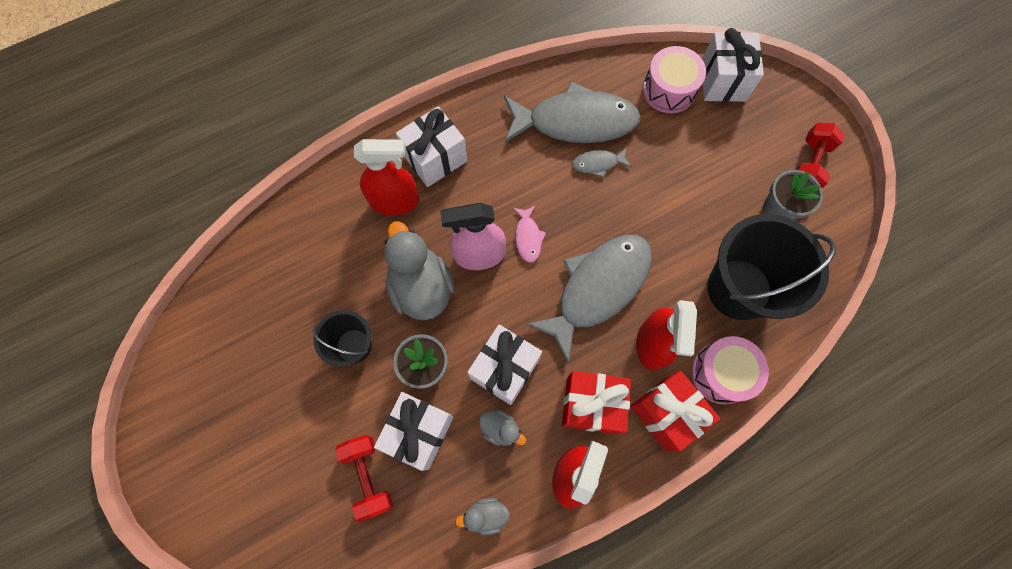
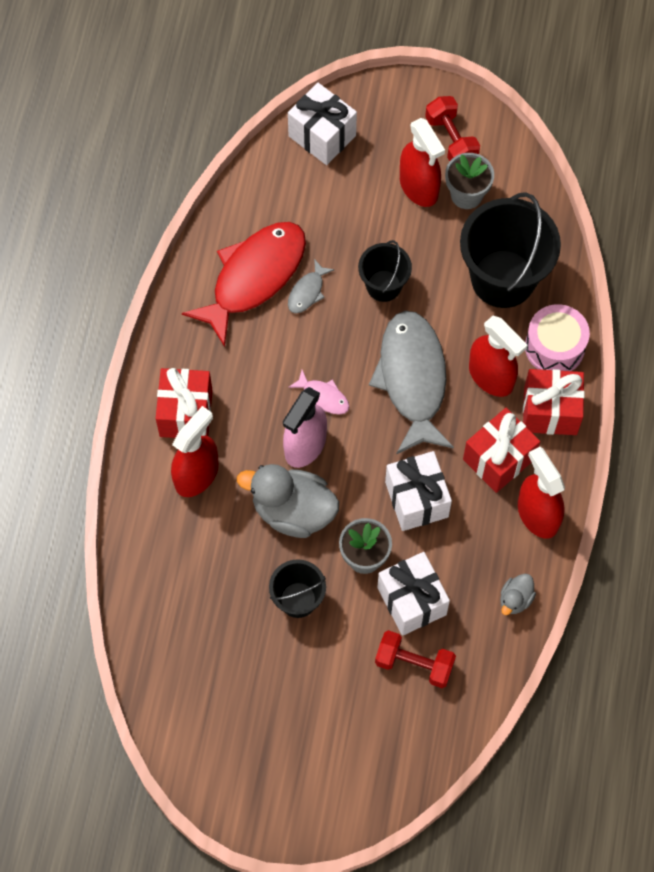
camera: 50 degrees left, 5 degrees down
(435, 158) = (186, 413): white gift -> red gift
(500, 429) = (460, 539): grey duck -> none
(575, 122) = (254, 277): grey fish -> red fish
(651, 210) = (383, 286): none -> black bucket
(669, 90) = (292, 183): pink drum -> none
(750, 173) = (419, 187): none -> red spray bottle

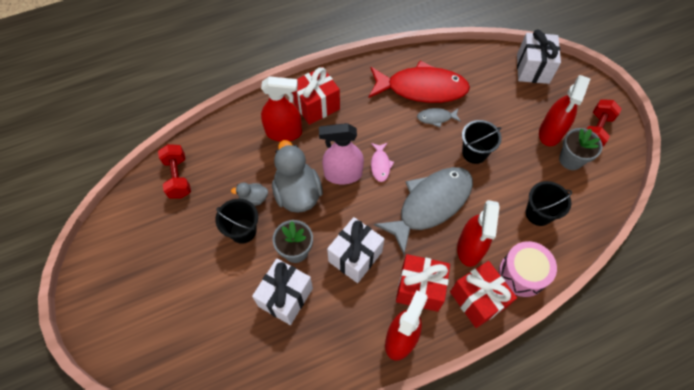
camera: 55 degrees right, 5 degrees down
(414, 664) = (243, 326): red dumbbell -> red dumbbell (178, 177)
(503, 278) = (538, 213): black bucket -> black bucket, size x0.54
(515, 599) = (331, 363): grey duck -> grey duck (253, 198)

